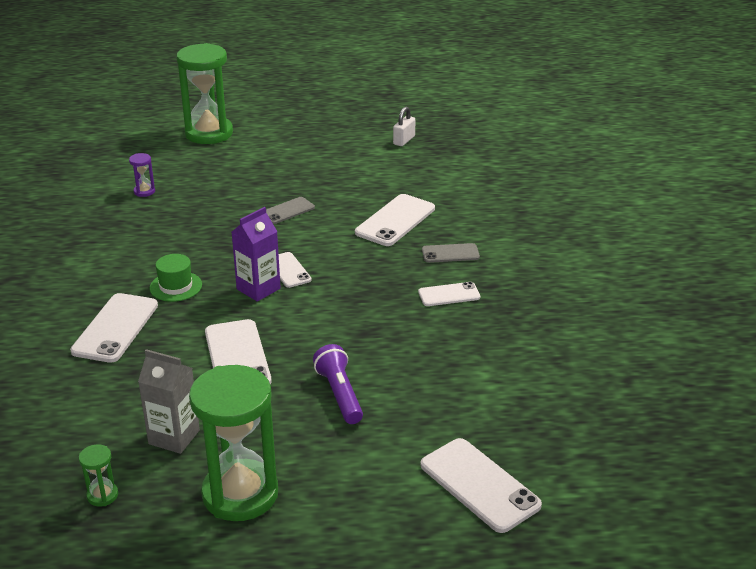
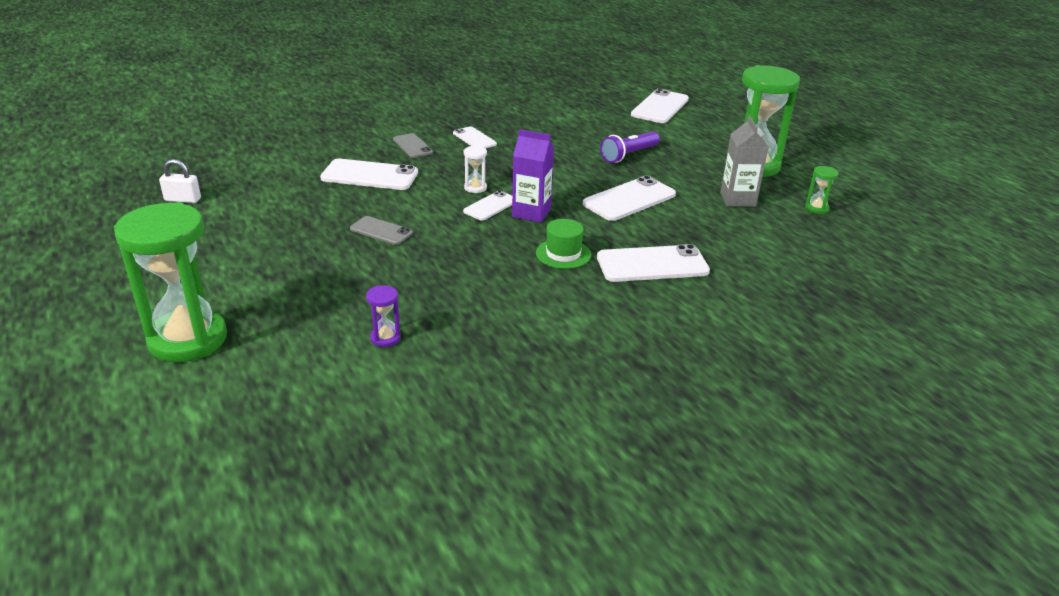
camera: 115 degrees left, 0 degrees up
(331, 270) = (475, 188): none -> white hourglass

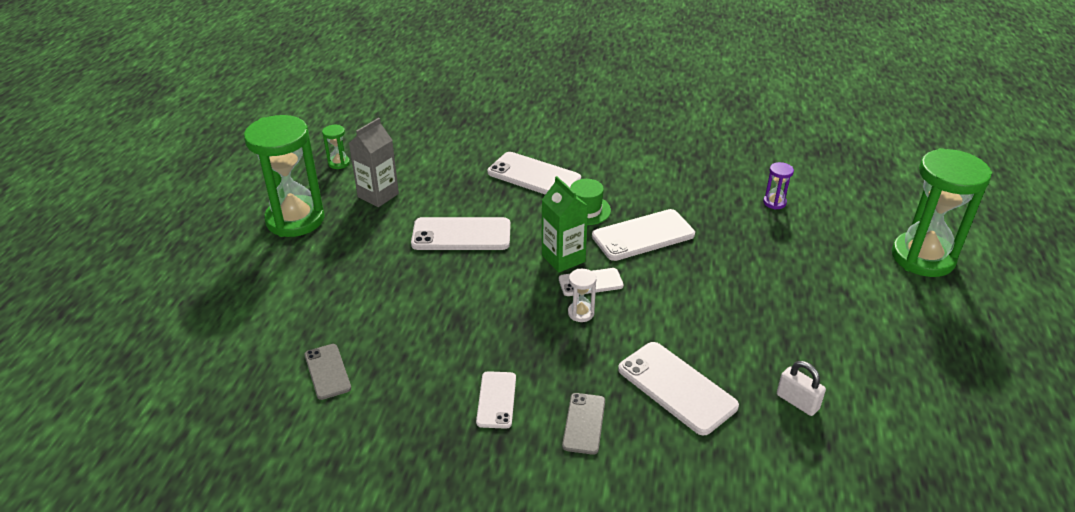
camera: 140 degrees left, 5 degrees up
(183, 199) = (919, 448): white padlock -> white padlock (797, 402)
(381, 231) = (717, 298): grey phone -> grey phone (327, 371)
(531, 213) = (563, 258): purple carton -> green carton
(629, 155) = (375, 286): purple flashlight -> none
(660, 107) = (204, 348): white phone -> white phone (643, 235)

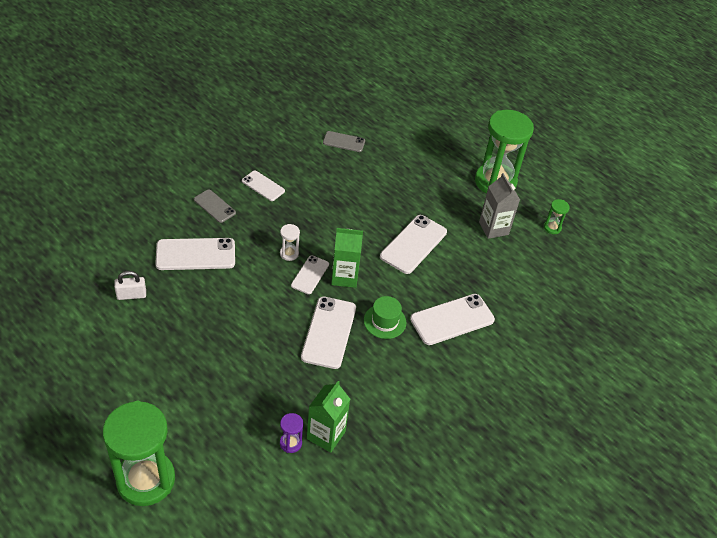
camera: 120 degrees right, 10 degrees up
(740, 189) = (326, 435): none -> green carton

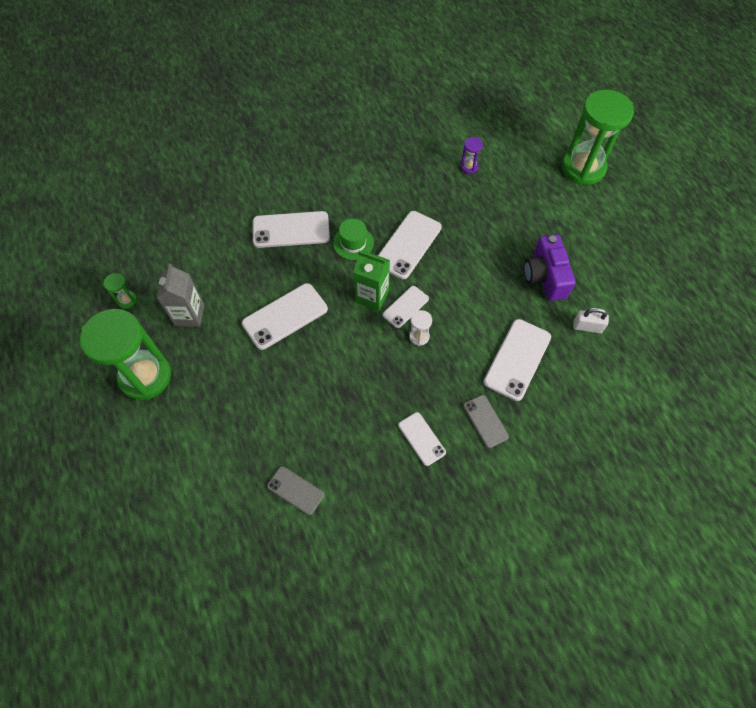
camera: 155 degrees left, 15 degrees up
(179, 333) = (545, 276): none -> purple camera
(195, 254) = (517, 359): white phone -> white phone turned 75 degrees counterclockwise
(326, 435) = (440, 166): green carton -> none

